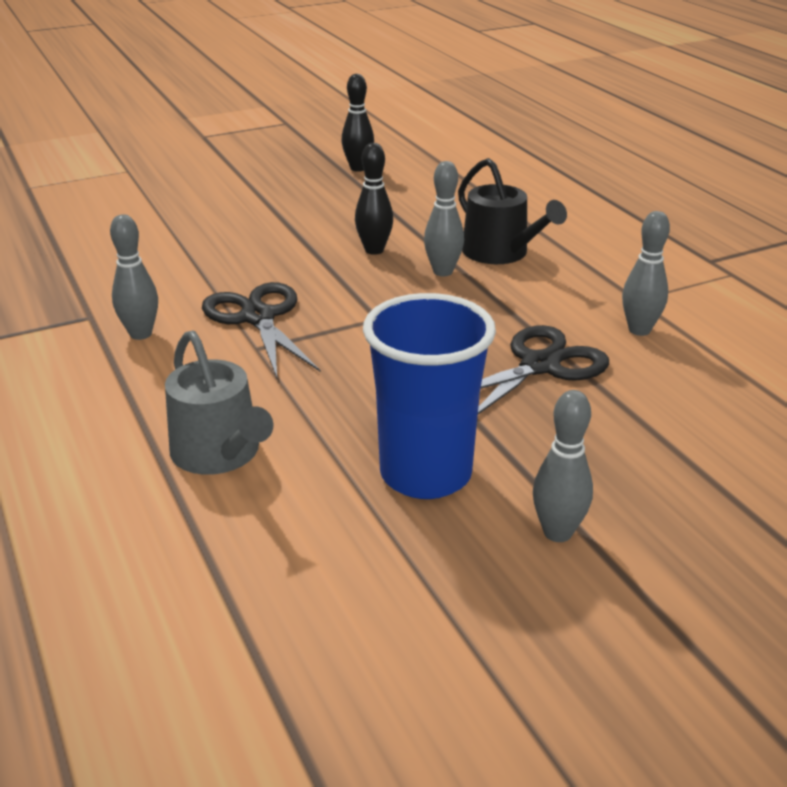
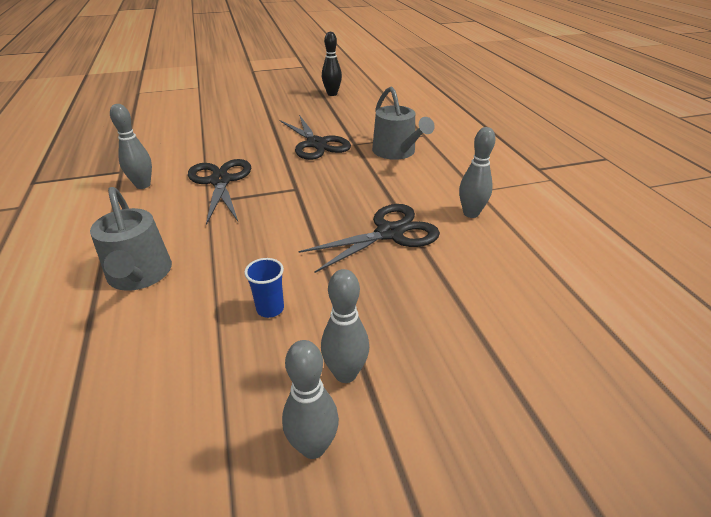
camera: 10 degrees right, 5 degrees up
(374, 250) = (316, 144): black bowling pin -> black scissors
(425, 474) = (270, 309): blue cup -> blue cup, size x0.40
(443, 272) = (353, 161): grey bowling pin -> grey bowling pin (313, 446)
(501, 253) = (396, 152): black watering can -> grey watering can

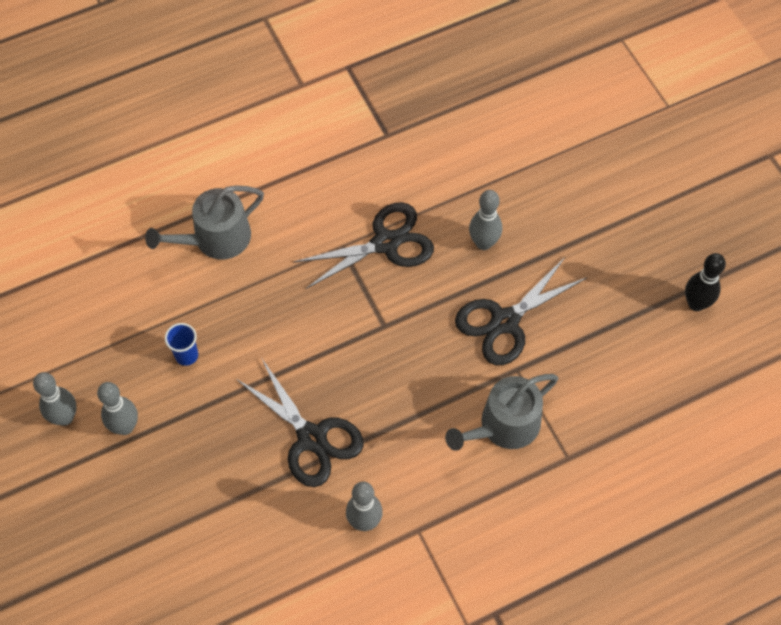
camera: 80 degrees right, 25 degrees up
(143, 185) = (362, 171): grey bowling pin -> grey bowling pin (483, 243)

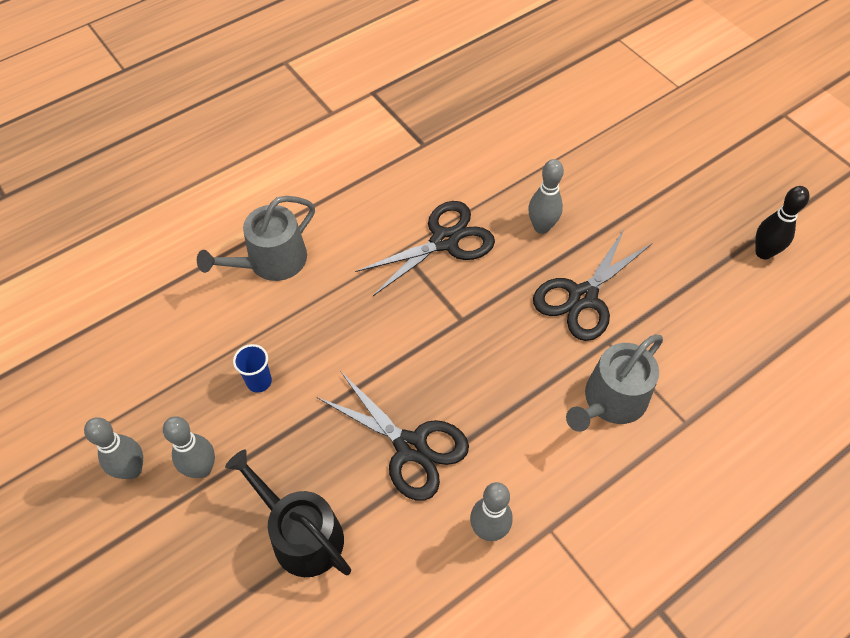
camera: 10 degrees left, 5 degrees down
(202, 497) = (301, 534): none -> black watering can

